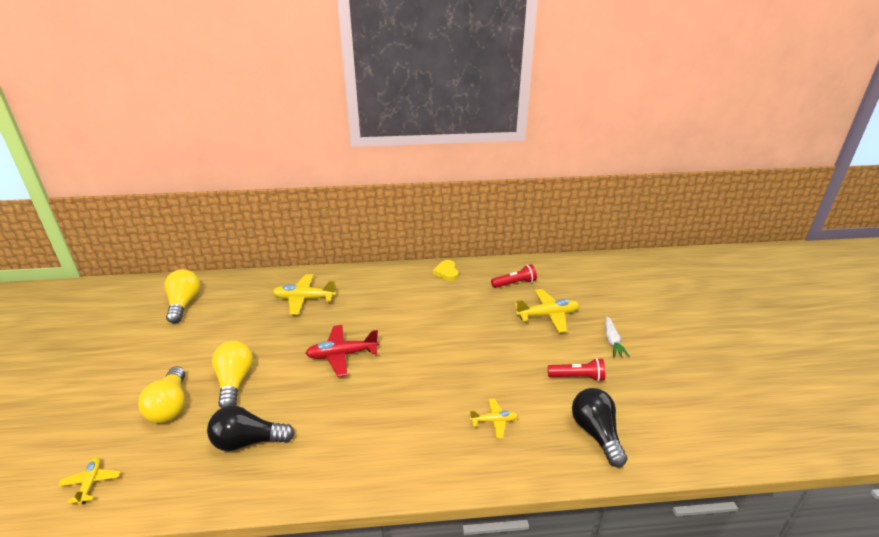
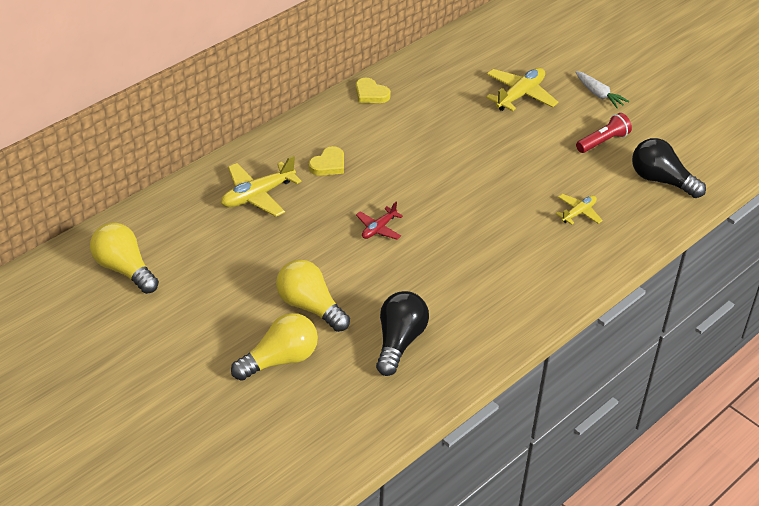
camera: 40 degrees left, 10 degrees up
(91, 483) = (309, 450): yellow plane -> none
(170, 406) = (280, 360): yellow light bulb -> yellow light bulb turned 75 degrees counterclockwise
(248, 441) = (399, 342): black light bulb -> black light bulb turned 150 degrees clockwise
(342, 355) = (379, 228): red plane -> red plane, size x0.59
(366, 301) = (328, 164): none -> yellow heart
(514, 283) = (453, 75): red flashlight -> none

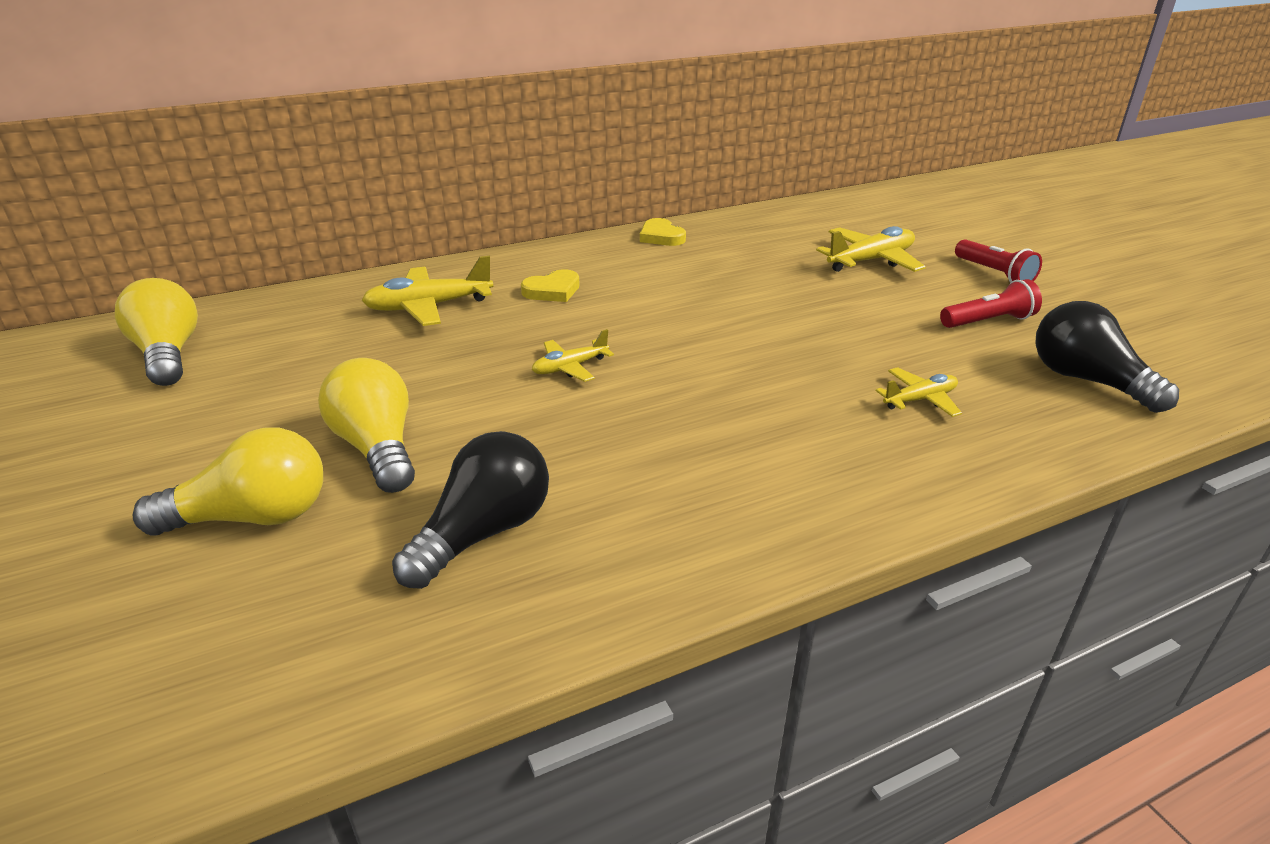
camera: 20 degrees right, 10 degrees down
(379, 228) = (570, 367): red plane -> yellow plane
(599, 94) = (994, 273): white carrot -> red flashlight

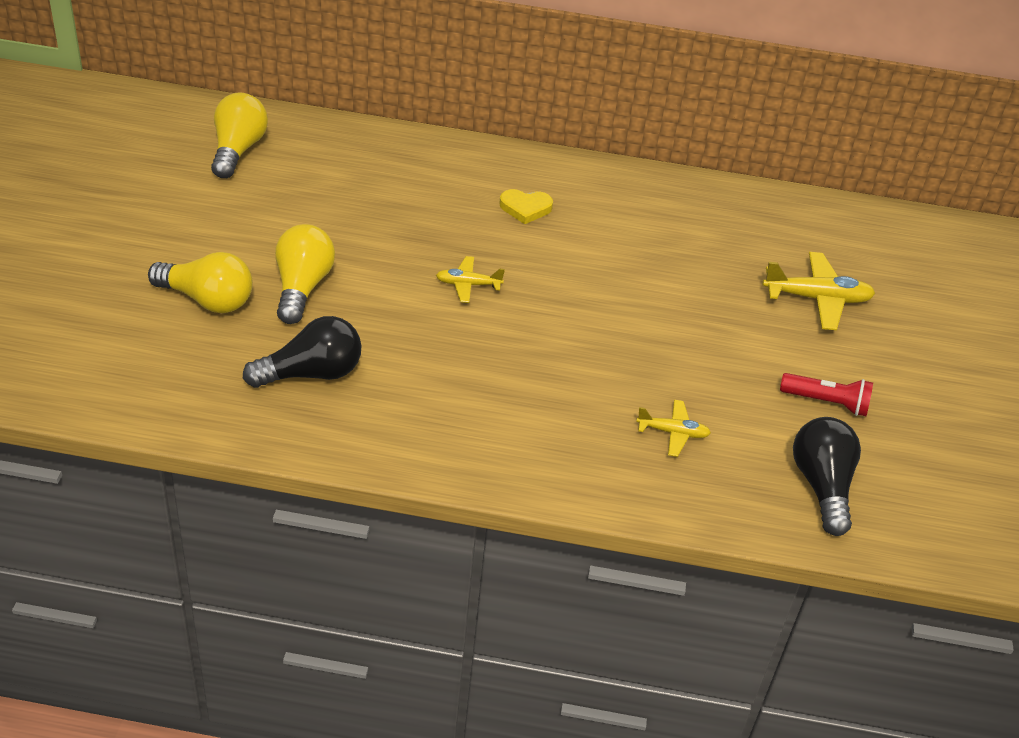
camera: 30 degrees right, 10 degrees up
(429, 307) = (426, 183): yellow plane -> none
(661, 236) = (671, 189): yellow heart -> none
(994, 273) = (908, 364): red flashlight -> none

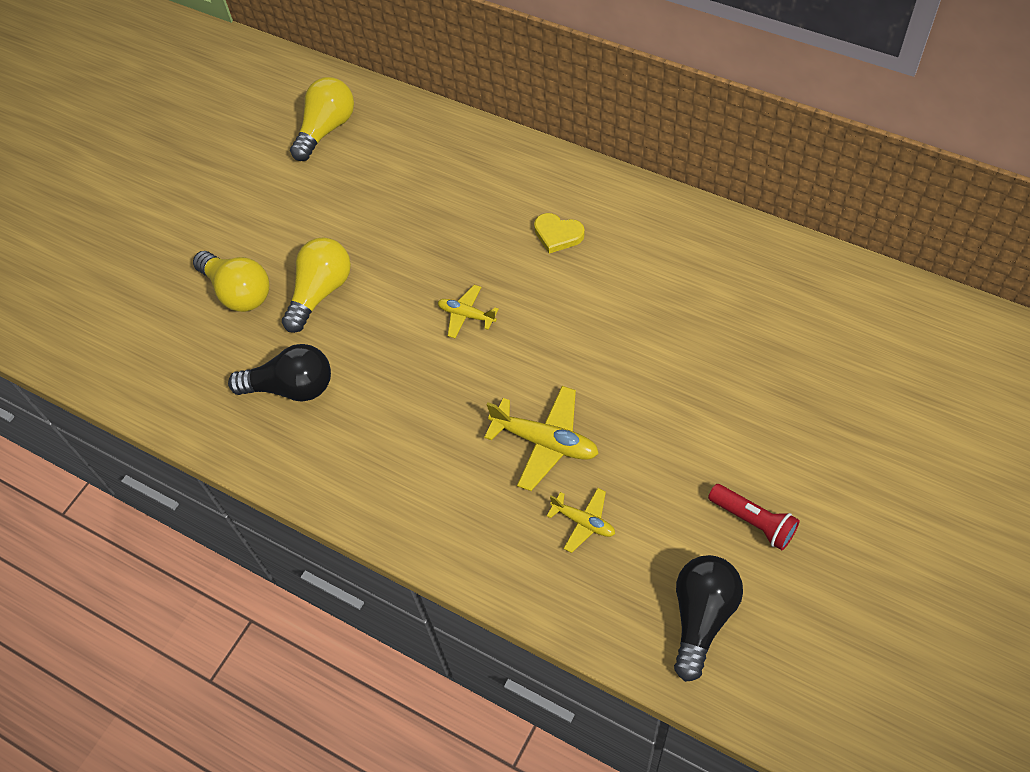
camera: 30 degrees right, 15 degrees up
(817, 299) = (804, 394): yellow plane -> yellow plane (545, 442)

